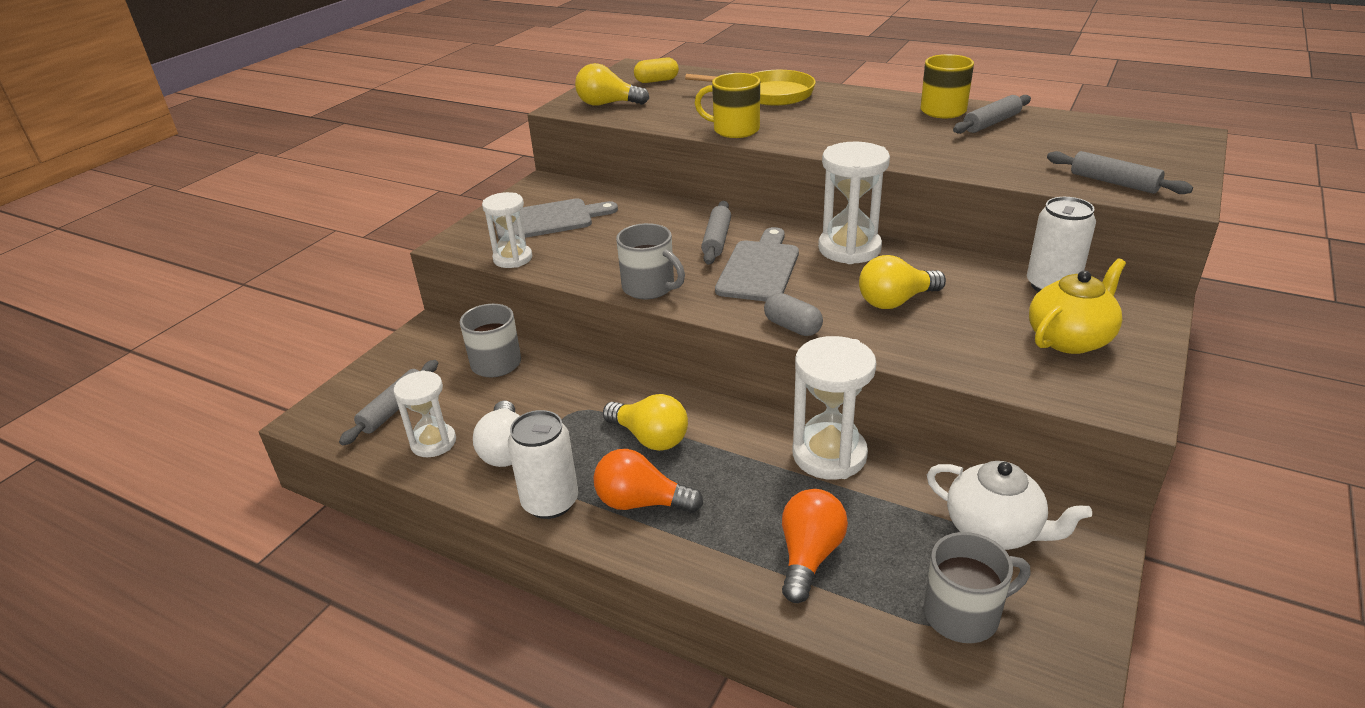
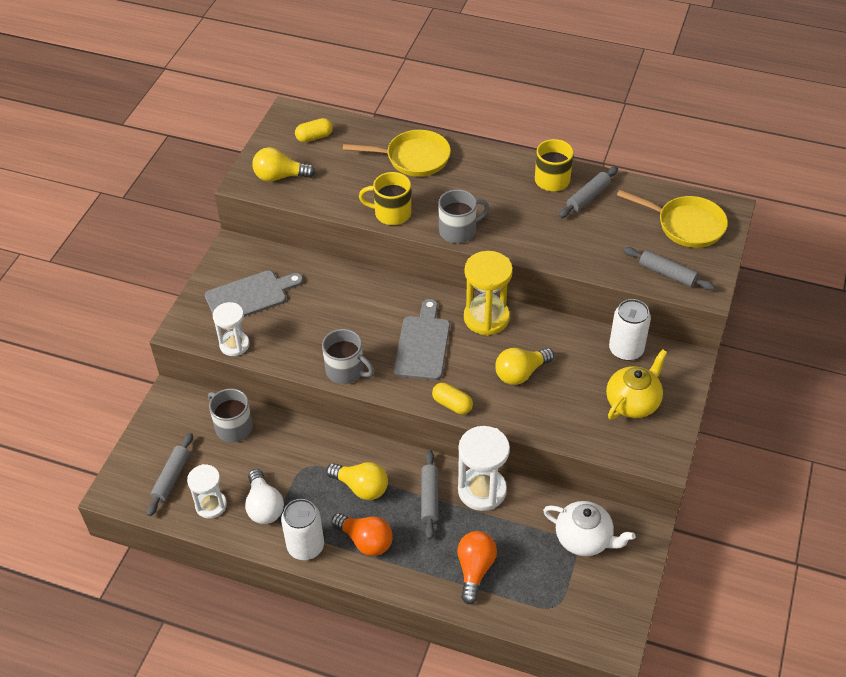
camera: 10 degrees left, 15 degrees up
(641, 502) = (365, 541): orange light bulb -> orange light bulb turned 150 degrees counterclockwise
(717, 240) = (387, 313): grey rolling pin -> grey rolling pin (429, 498)
(792, 327) = (452, 404): grey capsule -> yellow capsule
(849, 249) = (486, 318): white hourglass -> yellow hourglass
(964, 614) = (565, 599): grey mug -> grey mug (458, 231)
(1132, 145) = (686, 225): none -> yellow pan

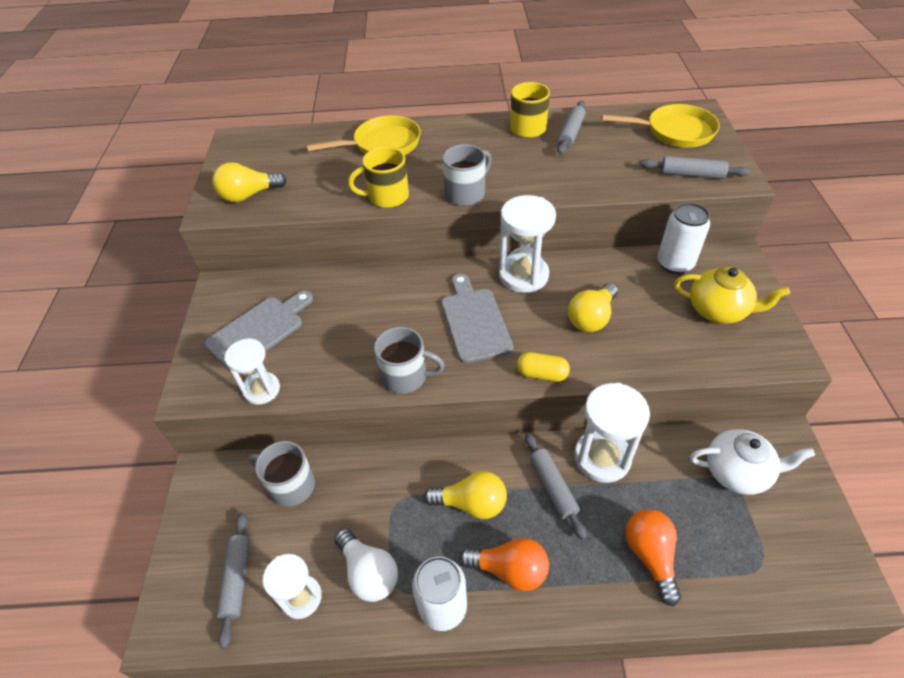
camera: 20 degrees left, 0 degrees up
(314, 137) = (270, 152): yellow capsule -> none
(486, 318) = (523, 275): yellow hourglass -> white hourglass
(633, 402) = (718, 310): yellow teapot -> yellow teapot turned 90 degrees clockwise

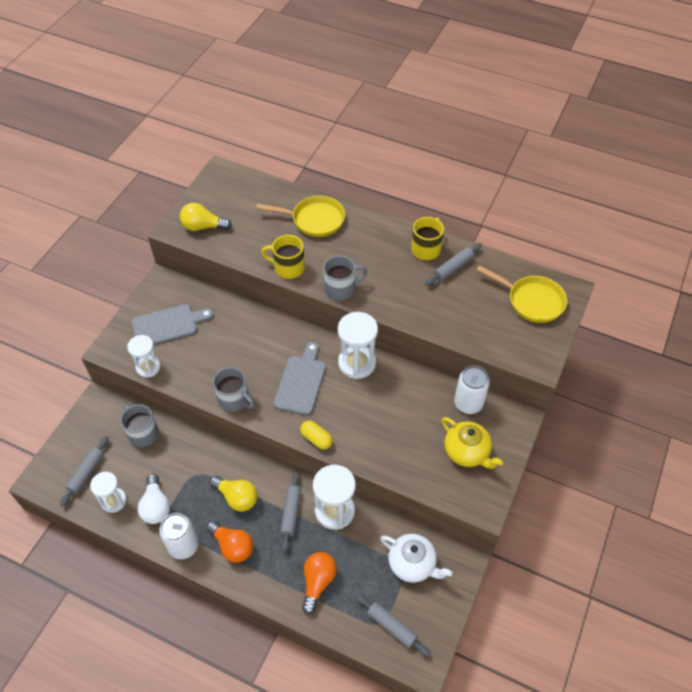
camera: 25 degrees right, 5 degrees up
(591, 318) = (377, 416): yellow light bulb -> none
(691, 174) = (509, 344): grey rolling pin -> grey rolling pin (391, 626)

